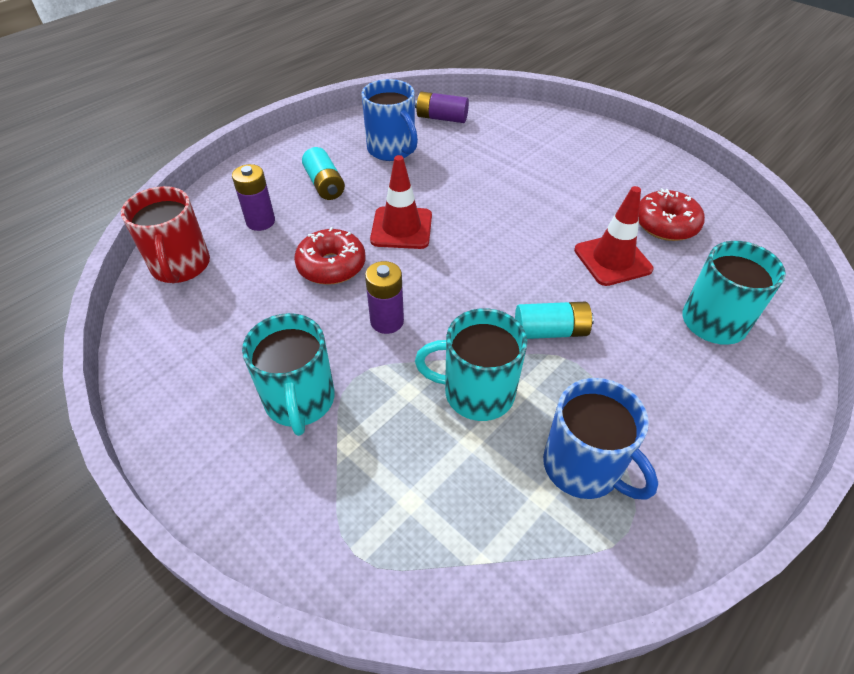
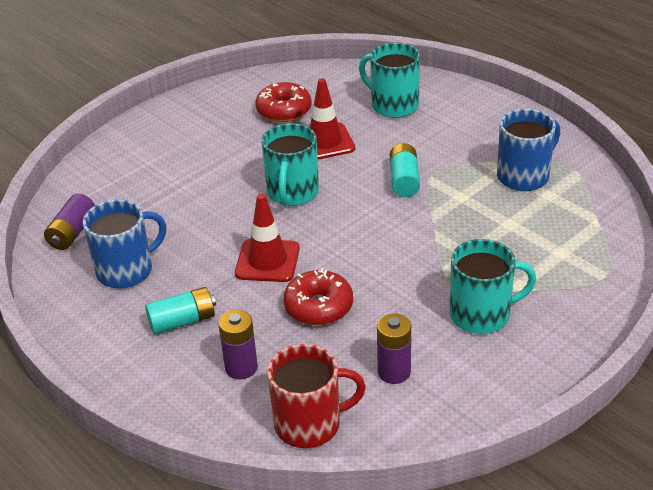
camera: 85 degrees left, 10 degrees down
(387, 321) = (393, 268): purple battery -> purple battery (394, 372)
(477, 392) = (466, 219): turquoise mug -> turquoise mug (292, 193)

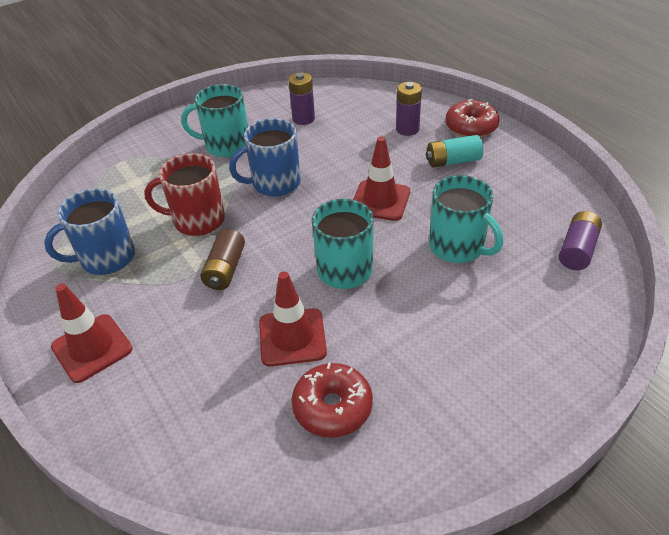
camera: 170 degrees left, 5 degrees up
(126, 270) = (509, 205): blue mug -> blue mug (275, 183)
(309, 424) = (365, 98): red mug -> red mug (198, 220)
(318, 307) = (344, 161): red donut -> red donut (471, 127)
(393, 105) = (182, 392): turquoise mug -> turquoise mug (457, 247)
(404, 180) = (225, 269): turquoise battery -> brown battery
(480, 118) = (92, 348): none -> red traffic cone

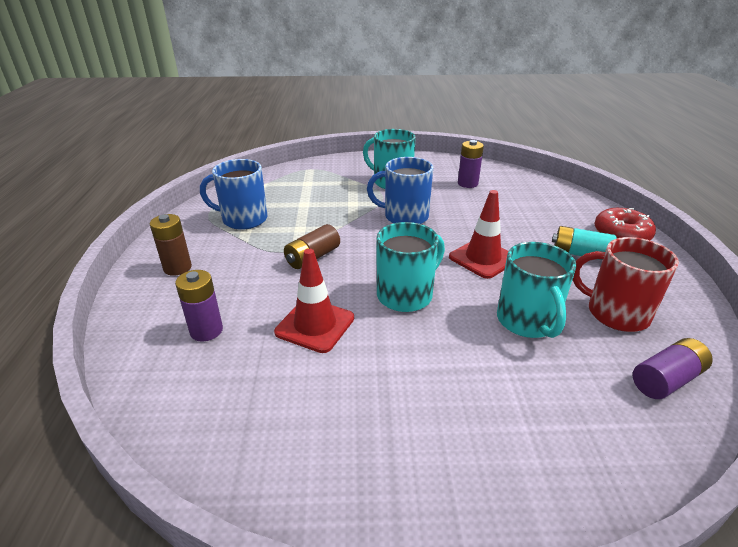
camera: 30 degrees right, 10 degrees down
(92, 348) = (177, 268): red traffic cone -> brown battery
(198, 220) = (325, 219): red mug -> red mug (616, 313)
(332, 407) = (294, 394): red donut -> none
(407, 129) = (554, 217): purple battery -> purple battery (206, 331)

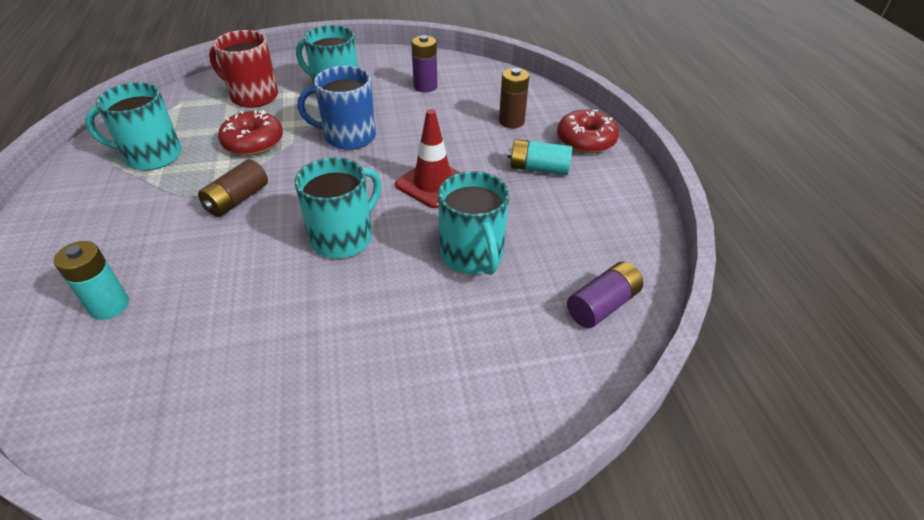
camera: 10 degrees left, 10 degrees up
(177, 268) = (70, 229): brown battery -> brown battery (511, 121)
(206, 331) = (109, 306): purple battery -> turquoise battery
(243, 219) = (152, 156): blue mug -> turquoise mug
(315, 325) = (238, 285): red traffic cone -> none
(325, 215) = (253, 142): none -> red donut
(616, 313) = (565, 236): red mug -> red mug (253, 96)

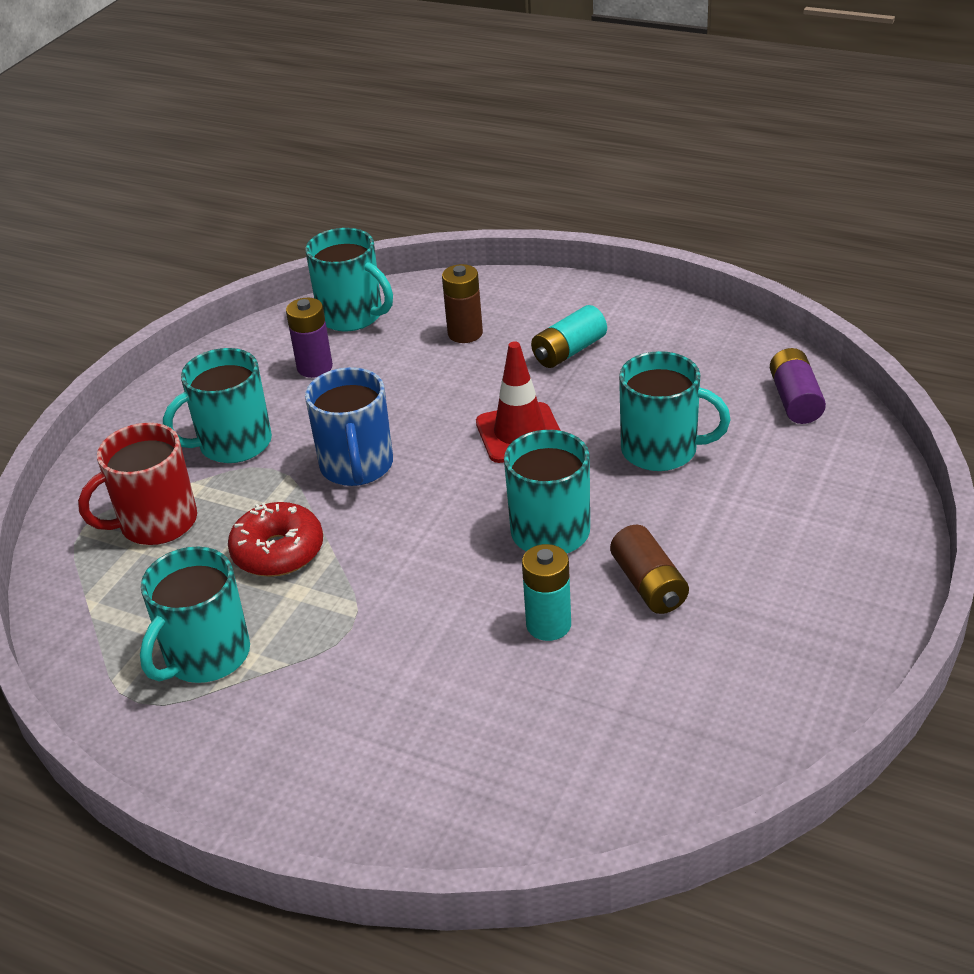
camera: 50 degrees left, 5 degrees down
(109, 306) = (499, 747): turquoise battery -> turquoise battery (548, 625)
(237, 200) = (394, 596): brown battery -> brown battery (649, 585)
(348, 136) = (356, 466): blue mug -> blue mug turned 45 degrees counterclockwise
(484, 78) = (352, 316): none -> turquoise mug
(585, 140) = (555, 300): red donut -> none

